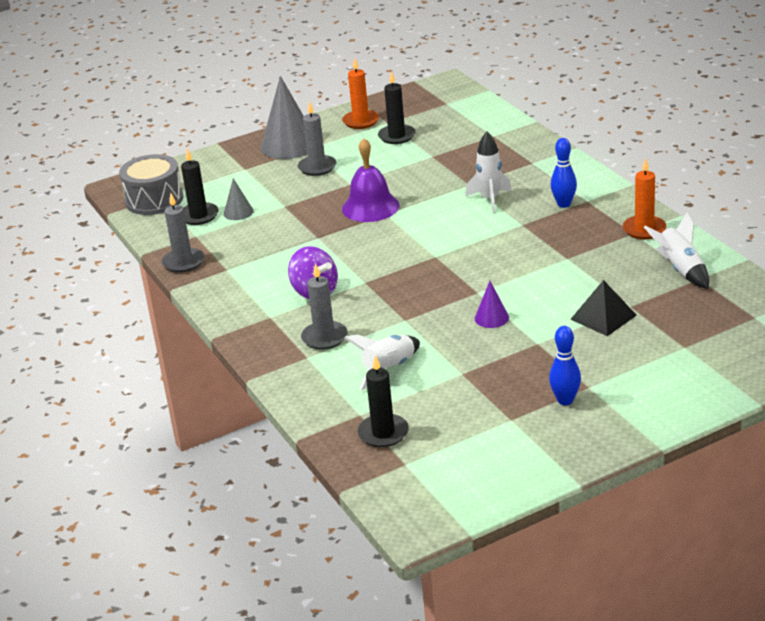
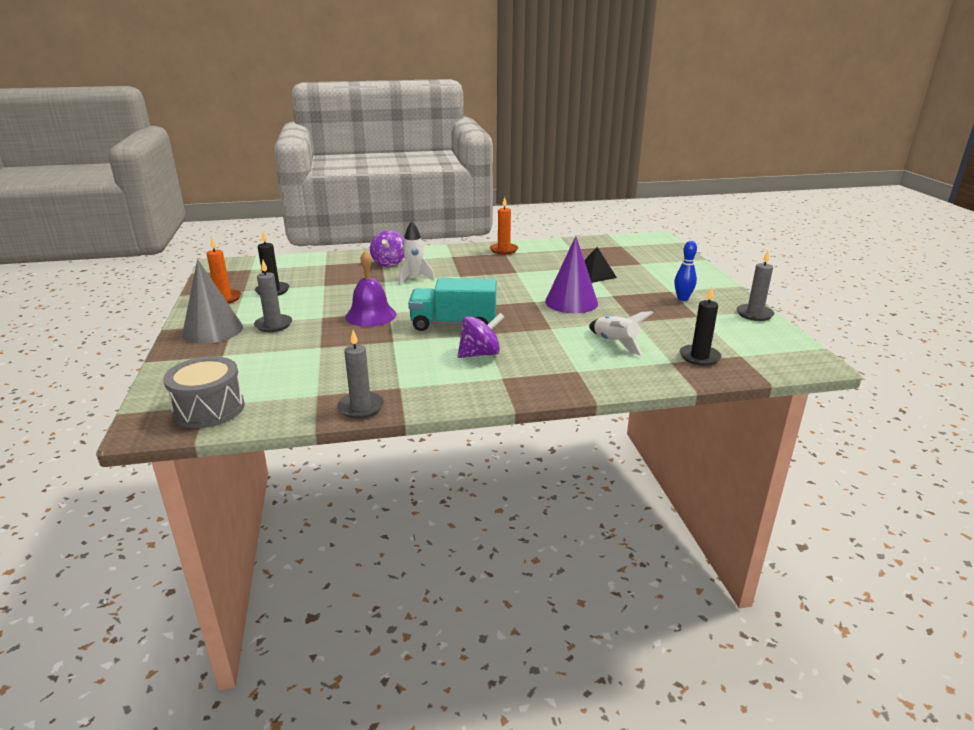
camera: 75 degrees left, 5 degrees down
(199, 216) = (279, 388): black candle -> none
(238, 212) = (301, 368): grey cone -> none
(324, 337) = (553, 360): grey candle -> grey candle (754, 314)
(378, 258) = (453, 324): none -> turquoise truck
(491, 318) = (571, 302): purple cone -> purple cone, size x2.07
(528, 169) = (389, 263): none -> purple spinning top
(564, 204) = (448, 262): blue bowling pin -> none
(680, 269) = (557, 250): white rocket -> none

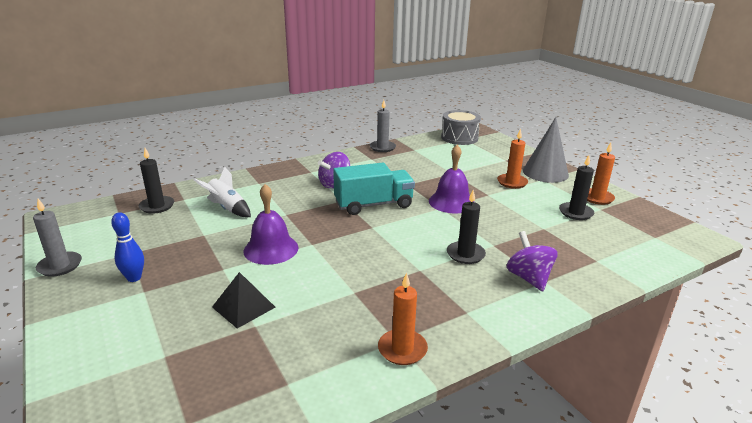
camera: 160 degrees right, 0 degrees up
(273, 325) = (512, 182): grey candle -> orange candle
(414, 279) = (465, 254): white rocket -> black candle
(571, 302) = (271, 249): purple cone -> purple bell

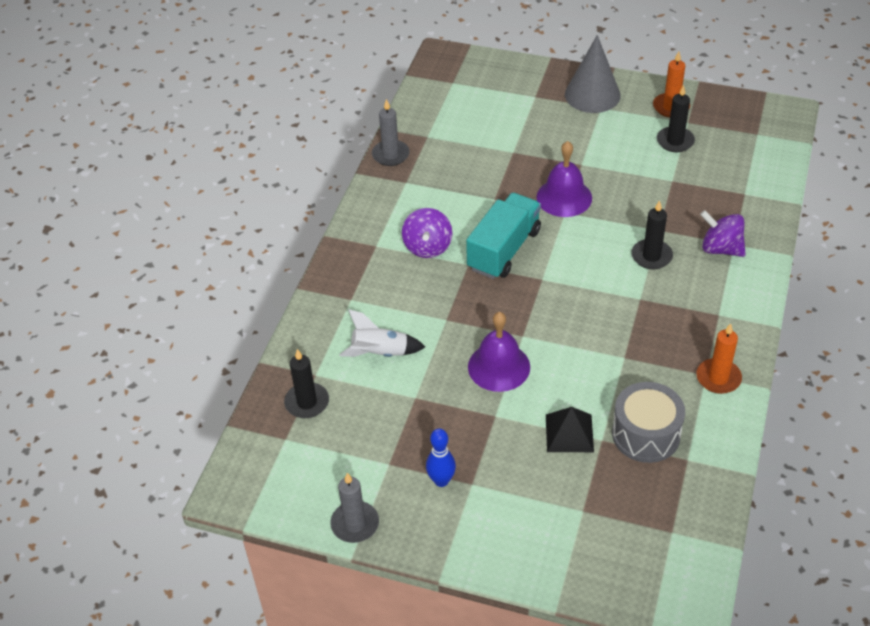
camera: 40 degrees left, 20 degrees up
(459, 138) = (445, 83): grey drum -> grey drum (646, 434)
(512, 182) = (581, 131): orange candle -> none

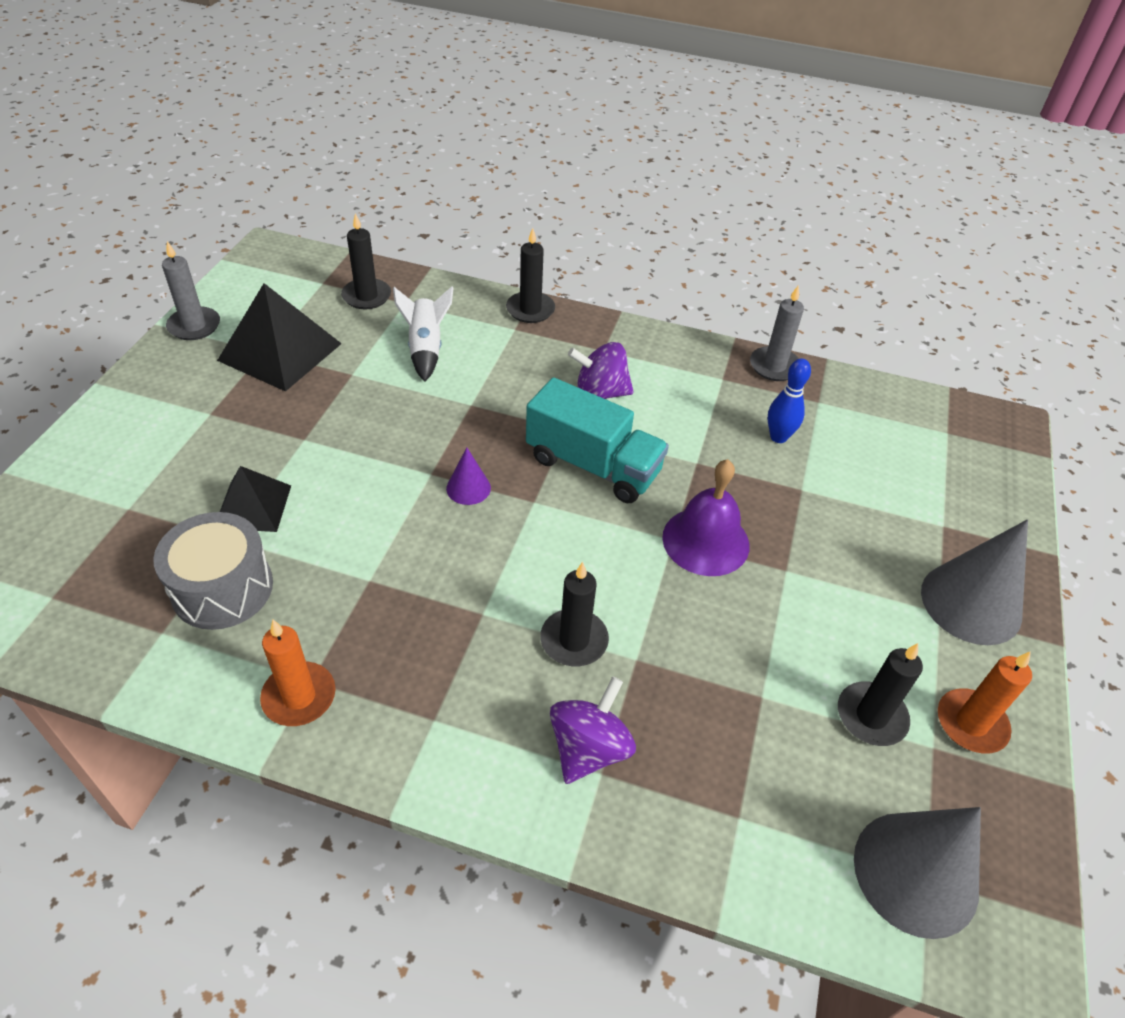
camera: 85 degrees right, 0 degrees up
(325, 290) = (530, 310): none -> black candle
(389, 451) = (280, 352): none -> black pyramid
(441, 480) = (224, 389): blue bowling pin -> blue bowling pin (778, 437)
(499, 366) = (382, 447): purple bell -> none
(534, 314) = (468, 488): none -> purple cone
(756, 137) = (916, 873): none -> grey cone

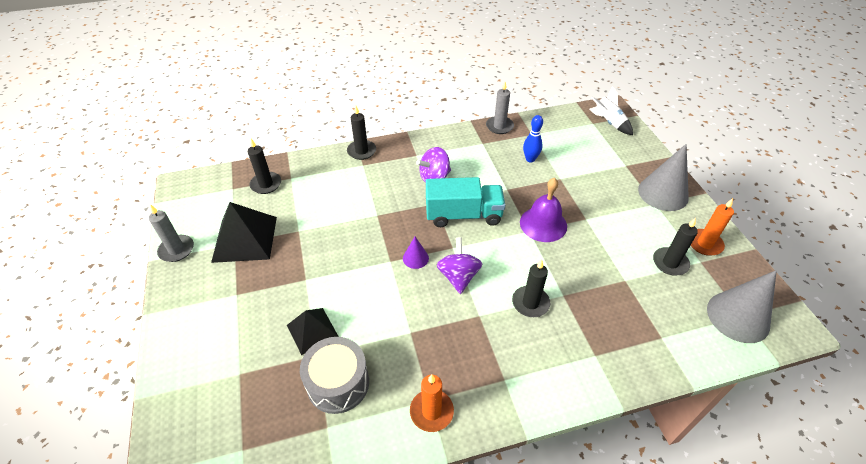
camera: 30 degrees left, 0 degrees up
(426, 348) = (326, 197): white rocket -> white rocket (608, 122)
(589, 748) = (581, 348): purple spinning top -> purple spinning top (458, 276)

